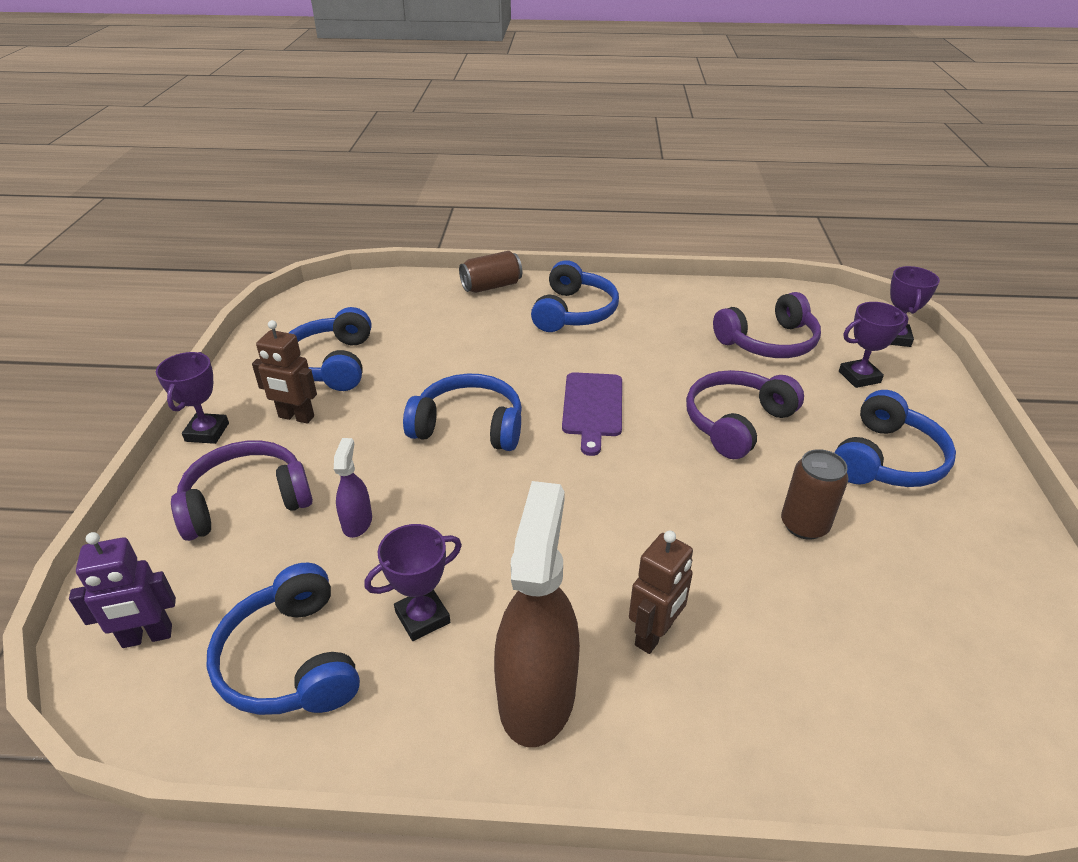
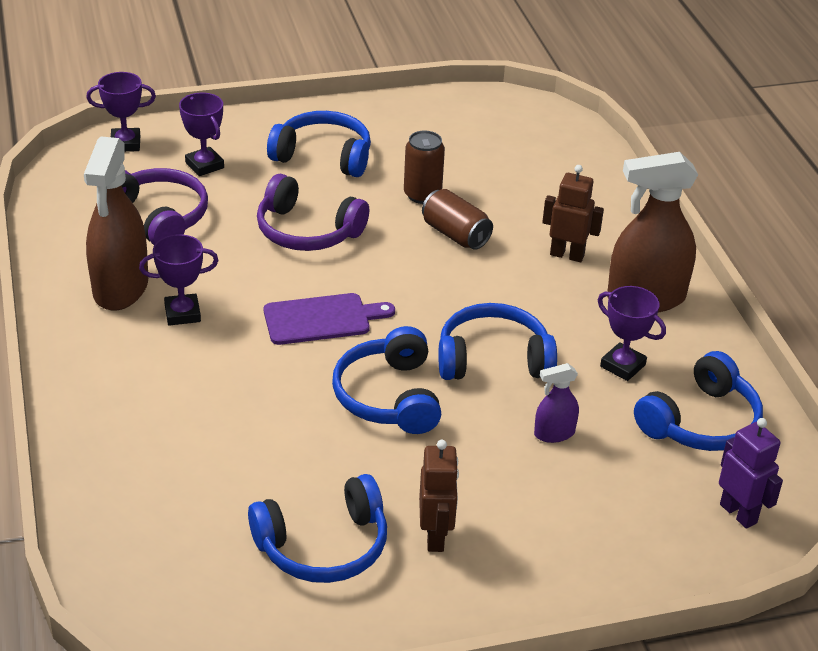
camera: 110 degrees left, 0 degrees up
(207, 432) = (496, 604): purple trophy -> purple trophy (182, 314)
(246, 501) = (573, 520): purple headphones -> none
(491, 286) = (85, 449): brown can -> brown can (455, 234)
(573, 312) = (135, 362): blue headphones -> blue headphones (493, 359)
(668, 315) = (121, 288): none -> brown spray bottle

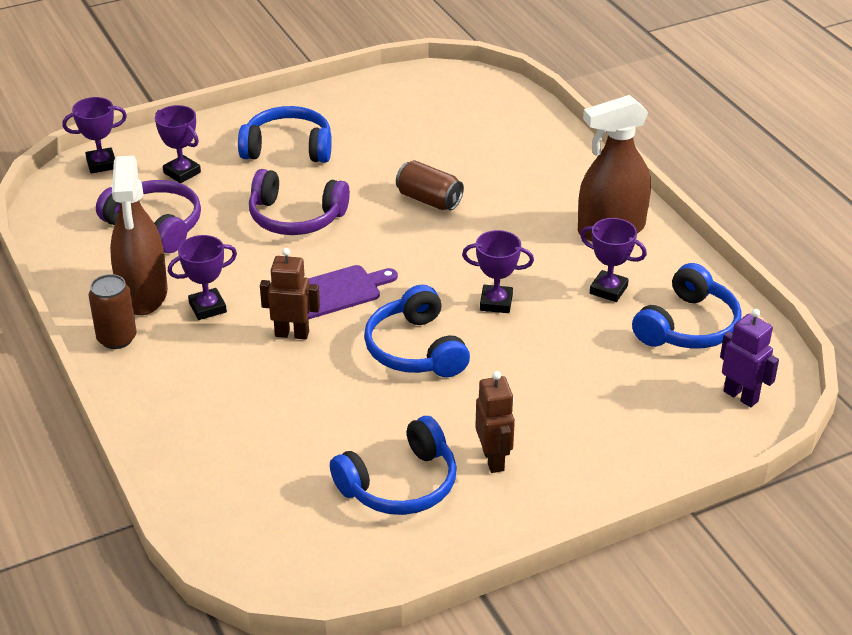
camera: 10 degrees left, 0 degrees up
(422, 195) = (388, 169): brown can -> brown can (117, 338)
(493, 359) = (496, 302): blue headphones -> purple trophy
(554, 433) = (567, 356): purple spray bottle -> none
(567, 255) = (532, 202): brown robot -> brown robot (292, 334)

